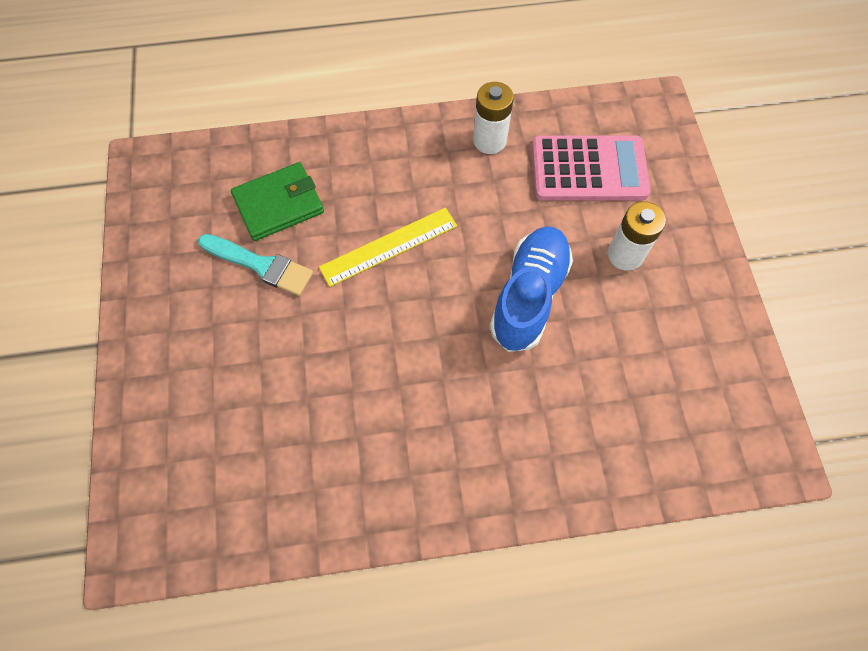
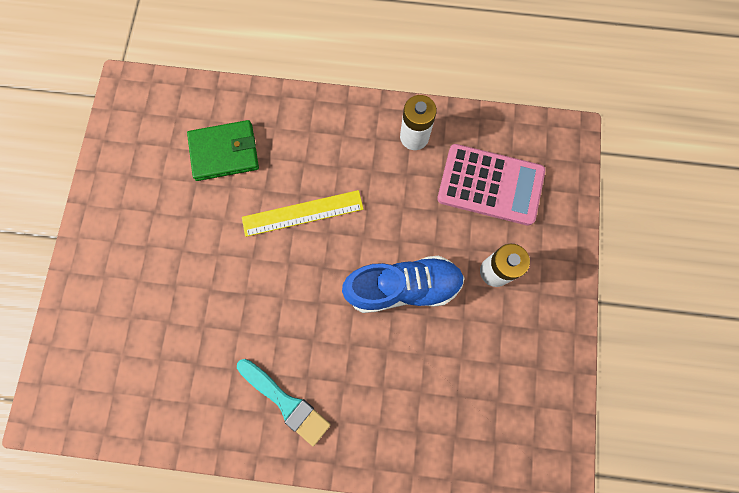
camera: 15 degrees right, 10 degrees up
(261, 265) = (196, 203): turquoise brush -> turquoise brush (286, 403)
(529, 296) = (403, 287): blue shoe -> blue shoe turned 45 degrees clockwise

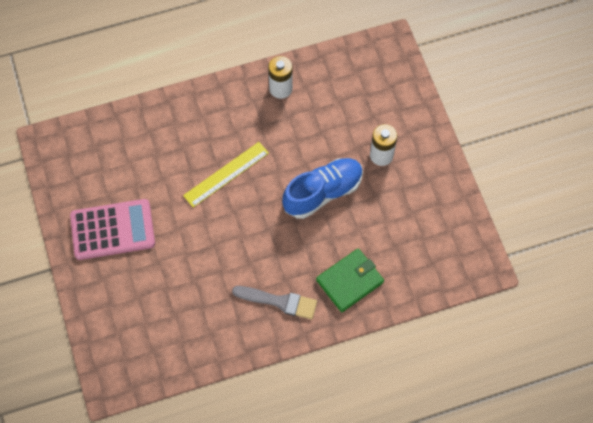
camera: 25 degrees left, 10 degrees down
(224, 152) = (146, 157): green wallet -> green wallet (349, 281)
(286, 403) = (279, 302): turquoise brush -> grey brush
(490, 185) = (351, 99): pink calculator -> pink calculator (112, 230)

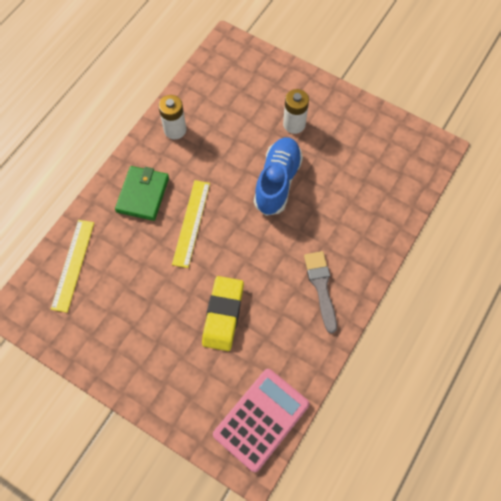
camera: 40 degrees left, 0 degrees up
(112, 139) = (73, 265): none -> yellow ruler
(112, 230) = (138, 336): pink calculator -> pink calculator (261, 419)
(187, 263) = (223, 314): none -> yellow eraser
(279, 302) = (321, 287): grey brush -> grey brush turned 75 degrees counterclockwise
(349, 281) = (357, 230): green wallet -> green wallet (143, 195)

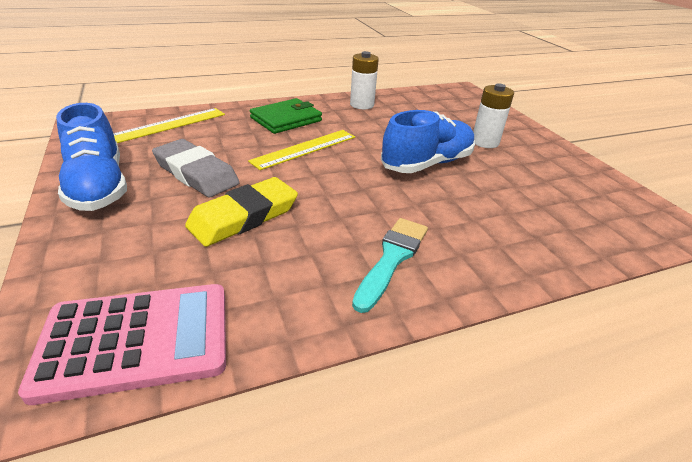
camera: 35 degrees right, 30 degrees down
(115, 356) = (98, 186): none -> blue shoe
(155, 301) = (196, 173): none -> grey eraser
(321, 287) = (392, 258): grey brush -> turquoise brush

